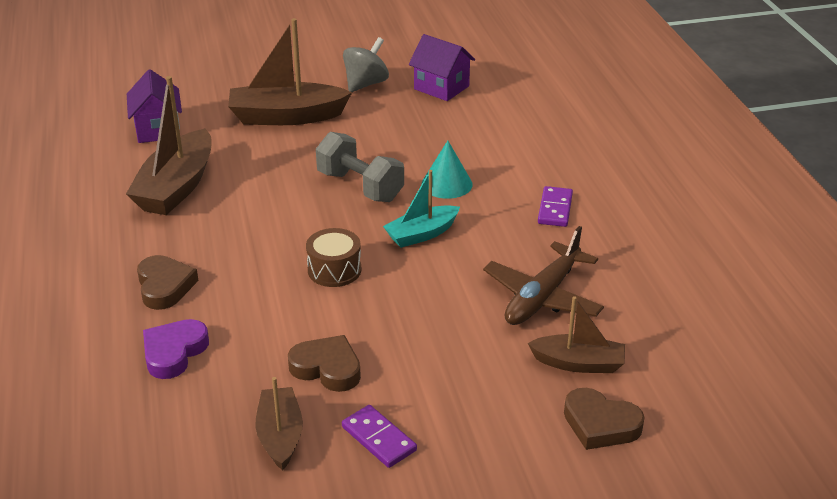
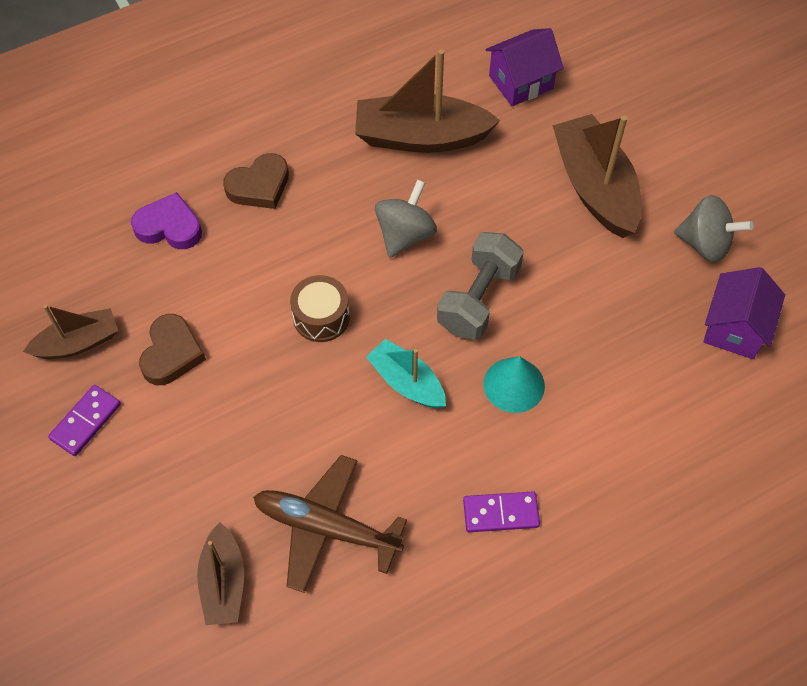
camera: 75 degrees right, 25 degrees up
(274, 212) = (405, 234): none -> grey spinning top
(600, 424) = (135, 617): brown heart -> none

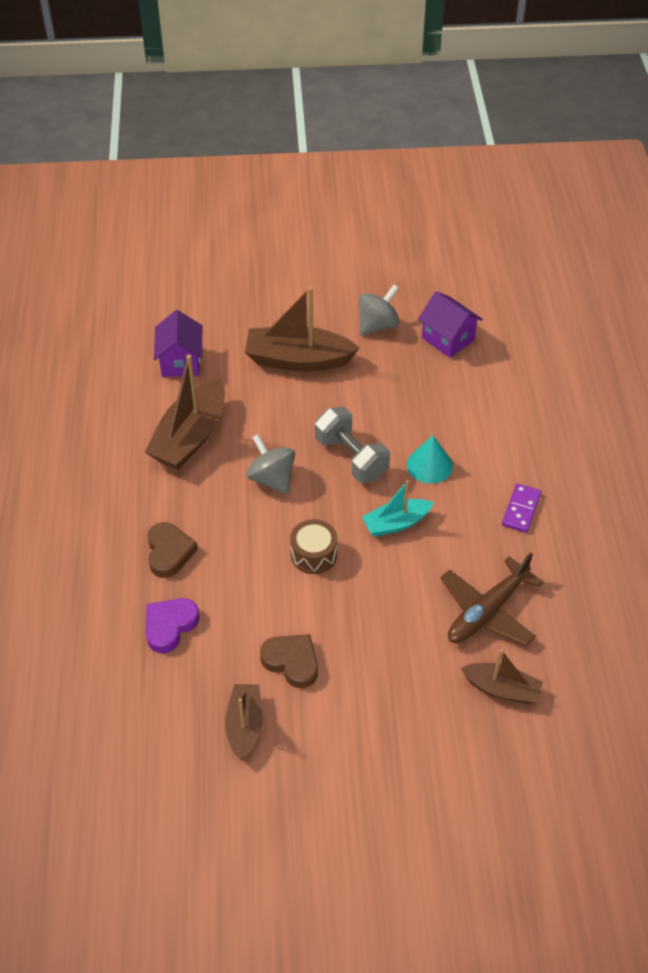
camera: 65 degrees left, 10 degrees down
(86, 422) = (322, 741): purple domino -> none

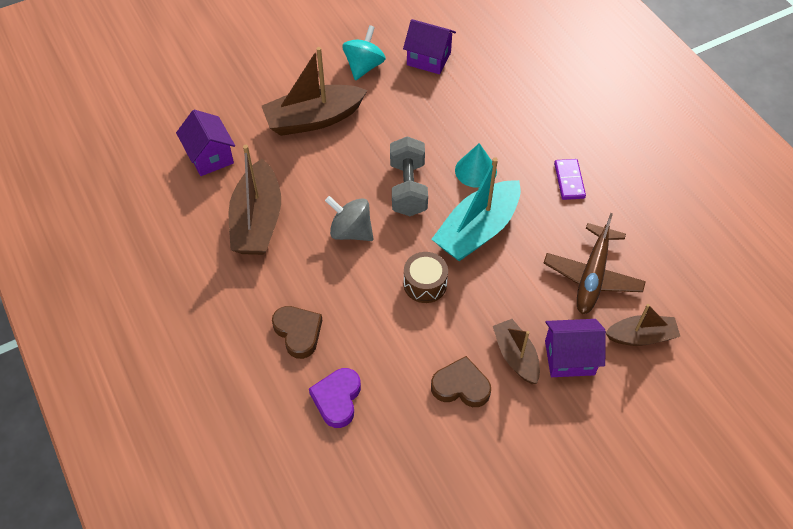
camera: 25 degrees left, 5 degrees up
(245, 725) = (454, 460): brown boat -> brown boat (516, 356)
(351, 458) = (408, 188): grey dumbbell -> grey dumbbell turned 60 degrees clockwise
(377, 325) = (364, 66): grey spinning top -> turquoise spinning top
(396, 523) = (477, 230): turquoise boat -> turquoise boat, size x1.69
(415, 679) = (569, 358): none -> purple house

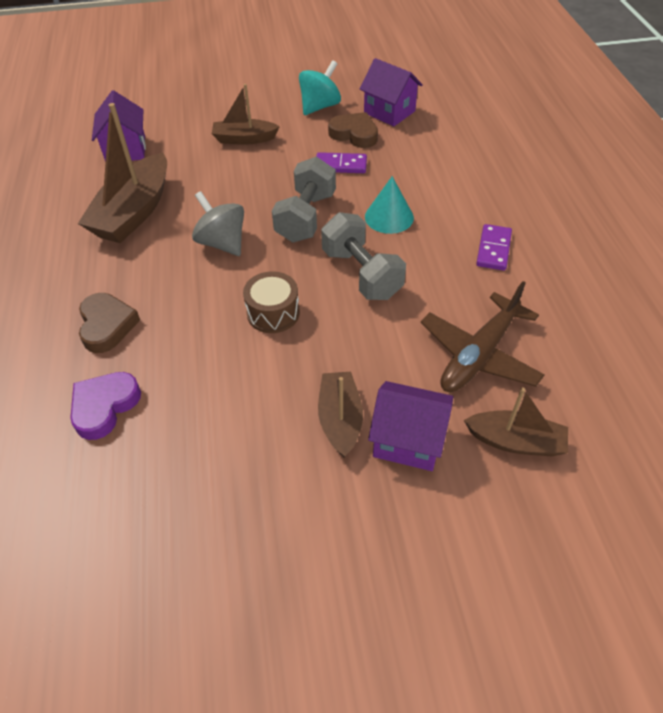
camera: 20 degrees right, 5 degrees down
(313, 119) = (244, 139): brown boat -> brown boat, size x0.59
(412, 128) = (341, 165): none -> purple domino
(461, 386) = (255, 434): brown heart -> brown heart (354, 134)
(477, 230) = (361, 274): turquoise boat -> grey dumbbell

